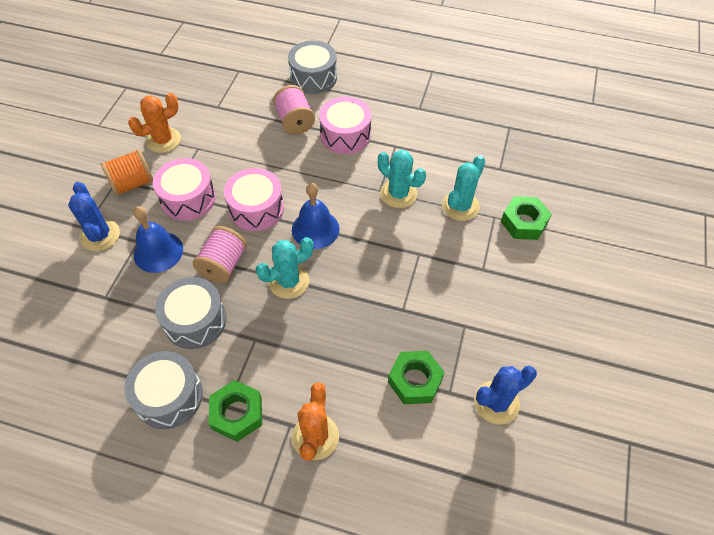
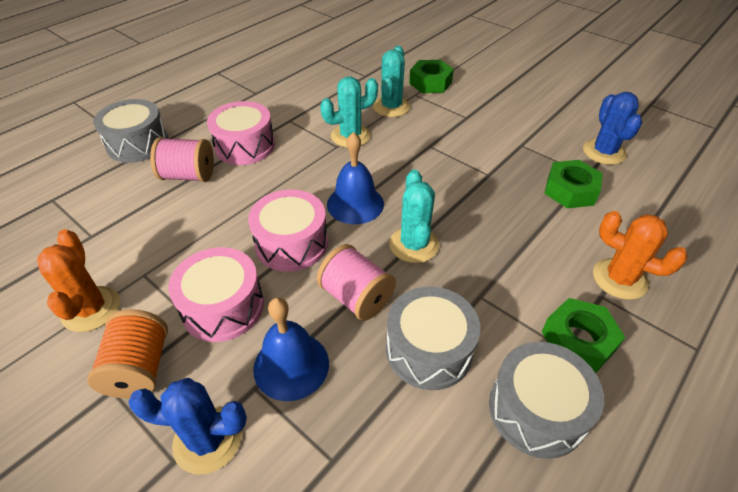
camera: 65 degrees left, 10 degrees down
(460, 206) = (391, 107): turquoise cactus -> turquoise cactus turned 45 degrees clockwise

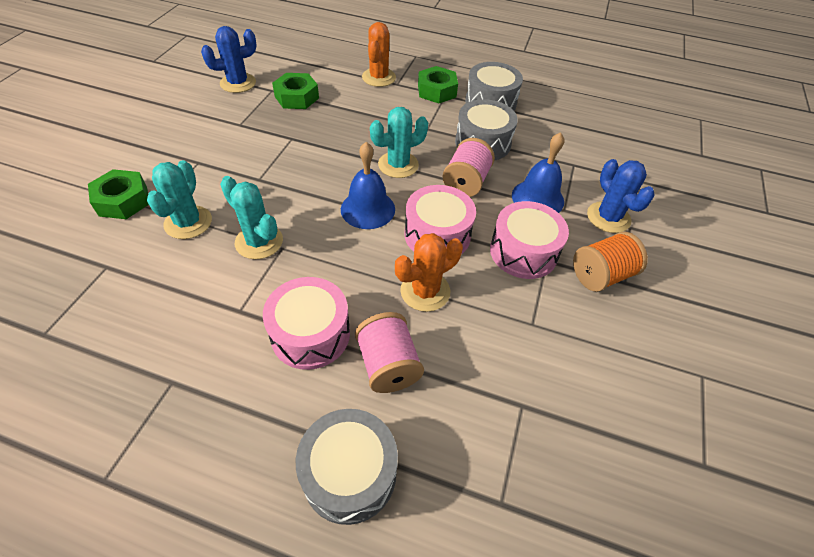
camera: 115 degrees left, 5 degrees up
(91, 309) = (588, 341): orange cactus -> orange cactus (425, 291)
(391, 107) = (188, 222): turquoise cactus -> turquoise cactus turned 75 degrees counterclockwise

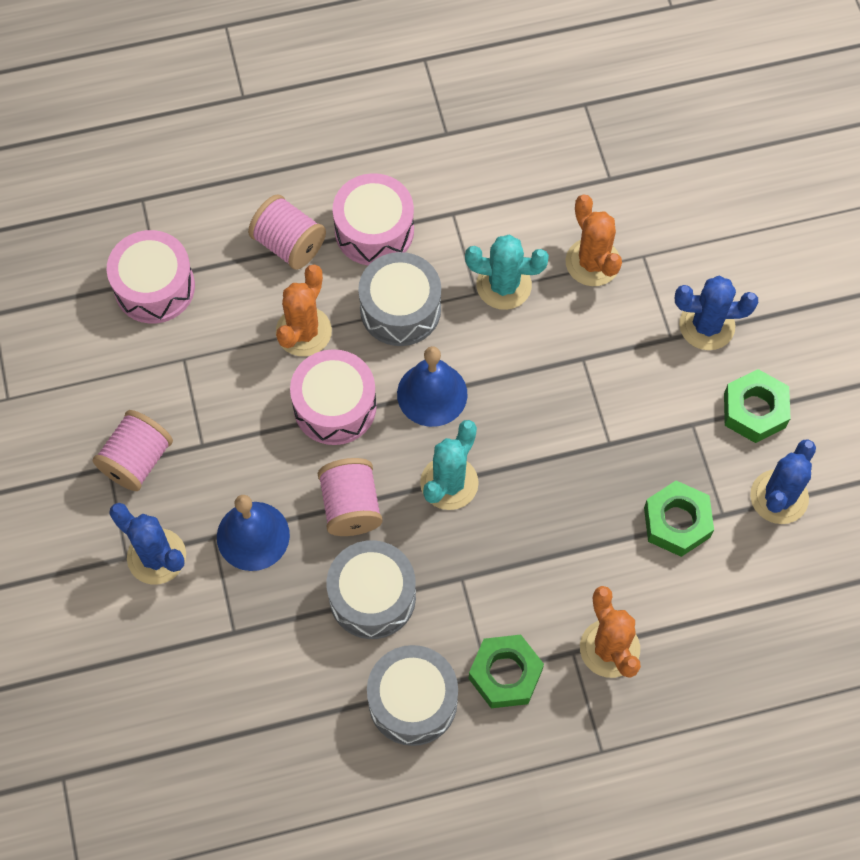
camera: 150 degrees right, 15 degrees up
(123, 201) = (683, 244): green nut -> green nut (754, 410)
(171, 157) = (707, 325): none -> blue cactus
(188, 222) = (592, 262): turquoise cactus -> orange cactus
(349, 473) = (262, 155): grey drum -> grey drum (400, 309)
(523, 252) = (232, 441): pink drum -> pink drum (154, 287)
(601, 275) = (137, 460): orange spool -> pink spool

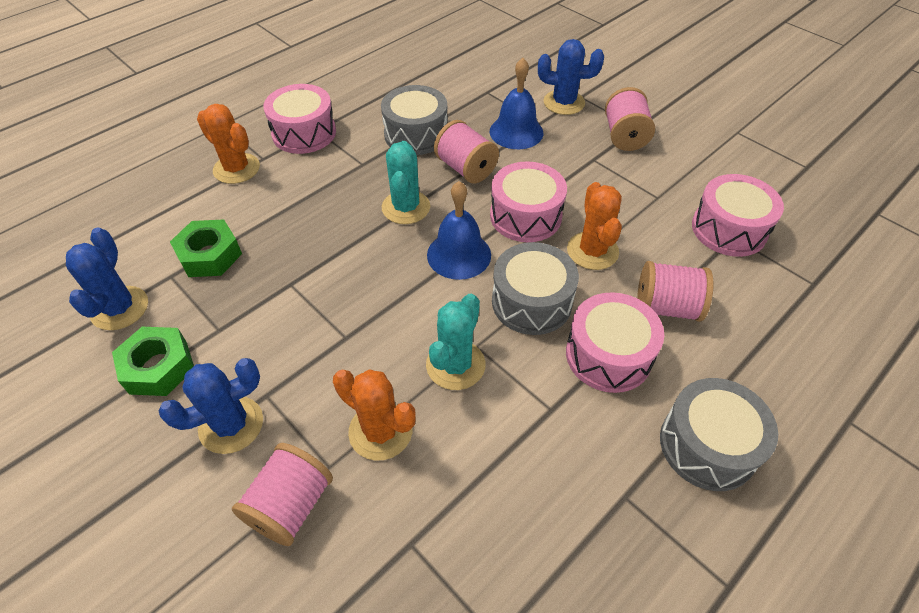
camera: 150 degrees right, 15 degrees down
(412, 701) = (356, 103): grey drum -> grey drum (707, 445)
(504, 285) = (455, 365): turquoise cactus -> turquoise cactus turned 45 degrees counterclockwise
(505, 674) = (304, 133): green nut -> pink drum
(681, 242) = (291, 505): none -> pink spool

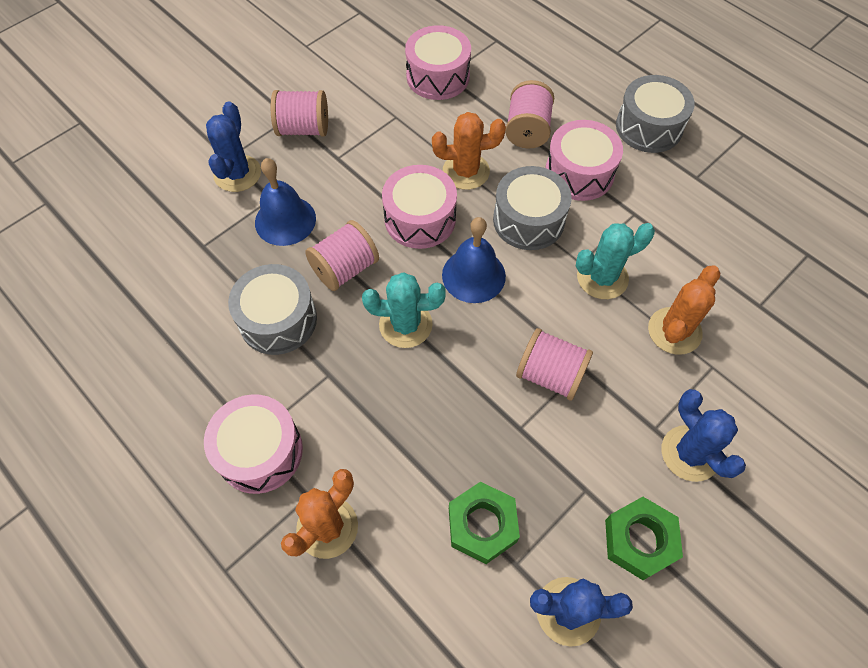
camera: 90 degrees left, 10 degrees up
(291, 505) = (750, 391): pink spool -> pink spool (550, 375)
(455, 365) = (602, 278): turquoise cactus -> turquoise cactus turned 45 degrees counterclockwise

